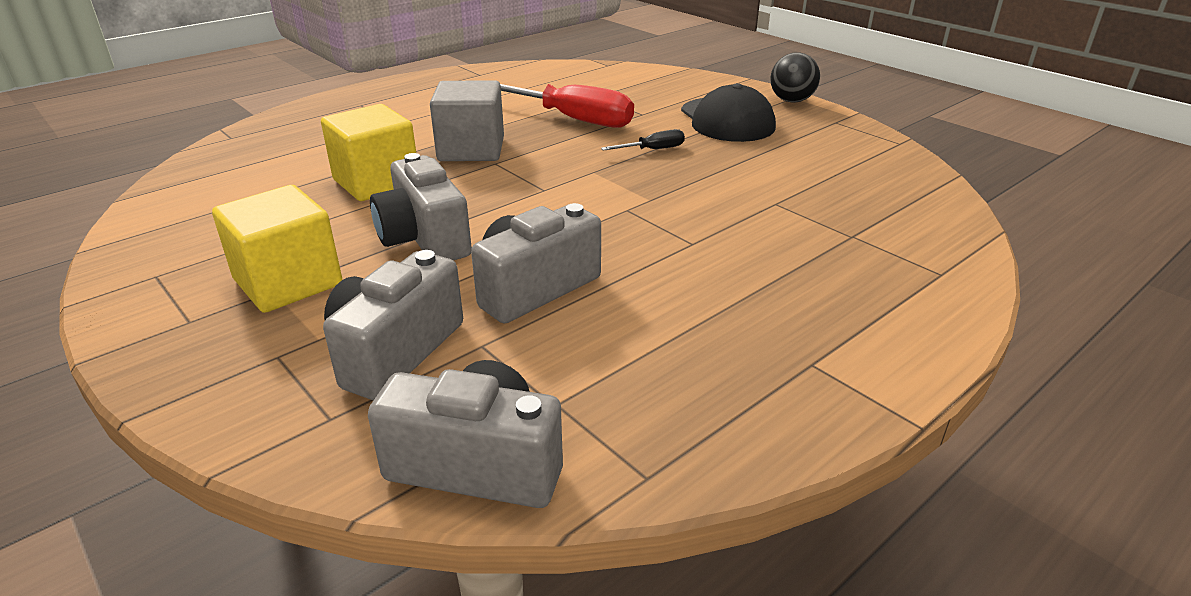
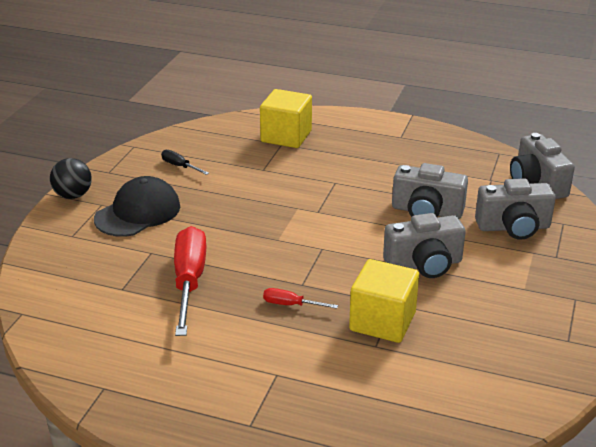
camera: 120 degrees left, 0 degrees up
(288, 282) = (513, 287): yellow cube -> yellow cube (286, 136)
(424, 239) = (424, 264): grey camera -> grey camera turned 45 degrees clockwise
(471, 149) = (291, 305): grey cube -> red screwdriver
(653, 150) = (221, 227): black screwdriver -> black screwdriver (180, 166)

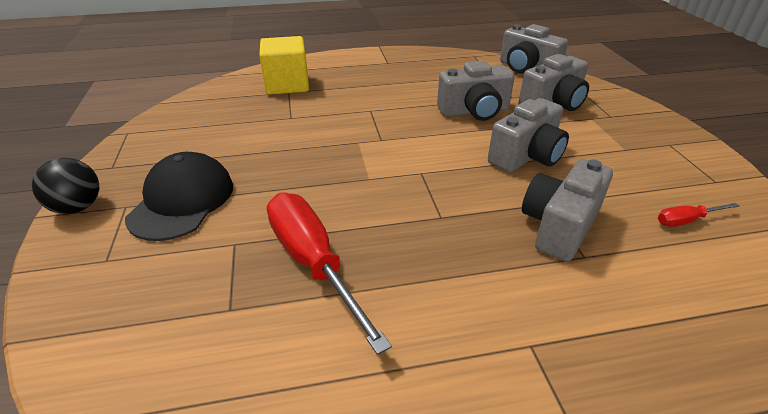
camera: 30 degrees left, 5 degrees up
(180, 166) = (198, 138): black screwdriver -> none
(291, 305) = (454, 245): red screwdriver -> red screwdriver (686, 220)
(382, 321) = (559, 226): yellow cube -> grey camera

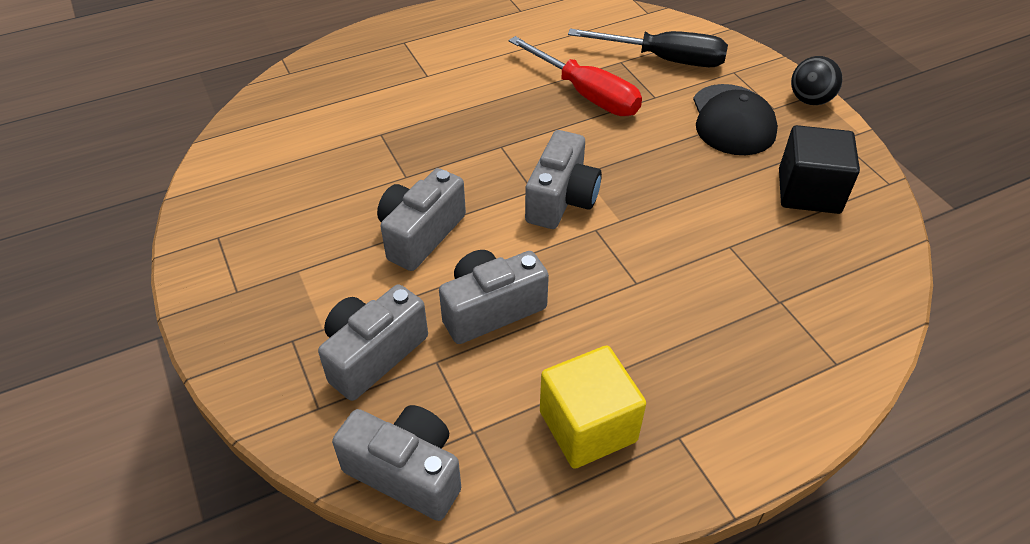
camera: 165 degrees right, 10 degrees up
(168, 299) = (664, 59): none -> black screwdriver
(194, 137) = (809, 191): none -> black cube
(287, 85) = (796, 319): yellow cube -> yellow cube (588, 426)
(559, 226) = (397, 155): grey camera -> grey camera (561, 199)
(686, 220) = (279, 181): red screwdriver -> none

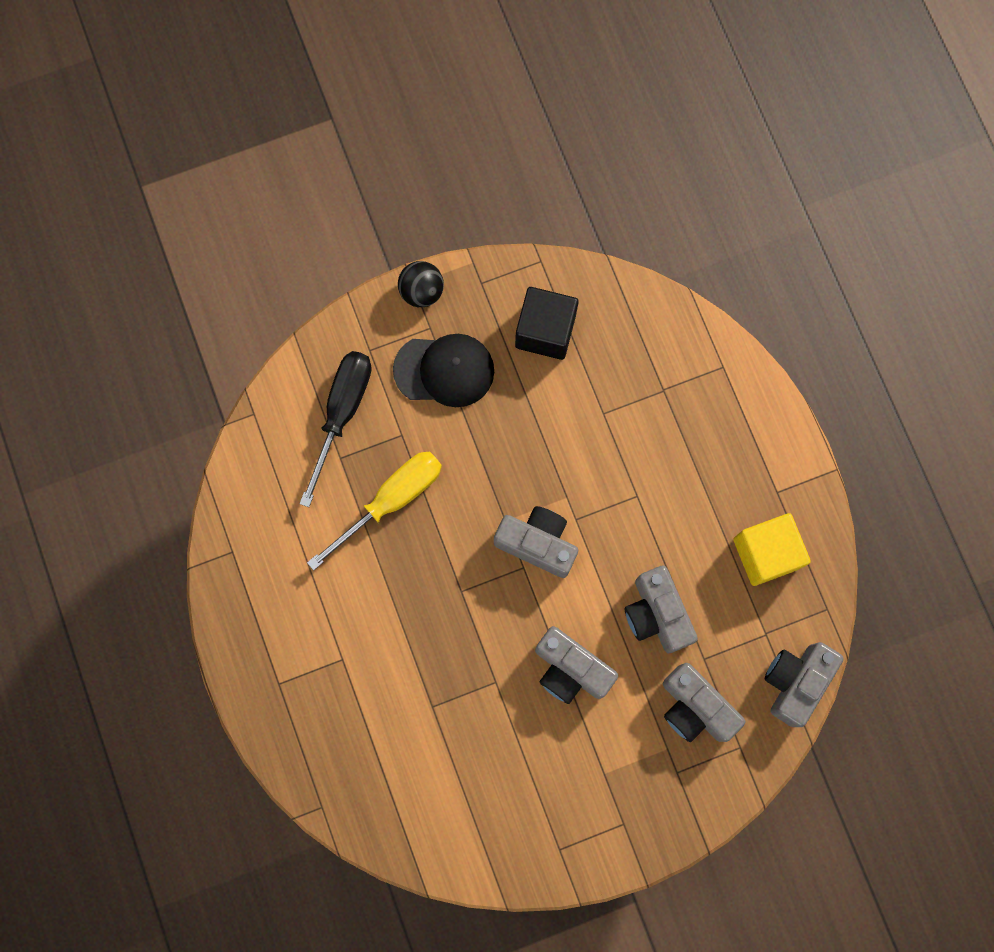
camera: 85 degrees left, 30 degrees up
(586, 94) = (391, 501): red screwdriver -> yellow screwdriver

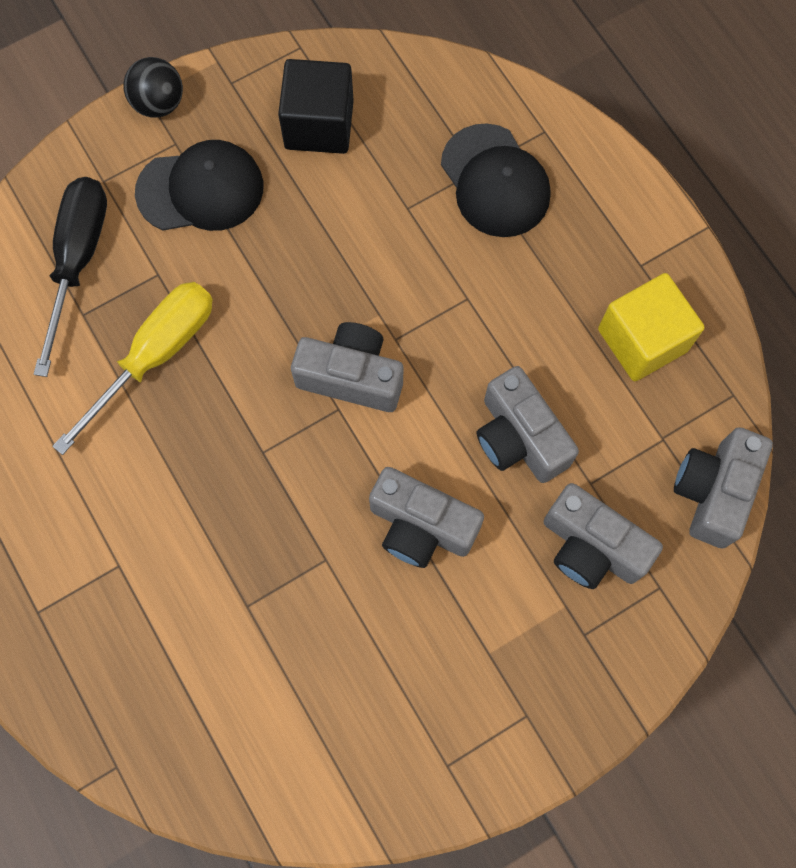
camera: 10 degrees left, 5 degrees down
(676, 403) = (495, 181): none -> black cap

